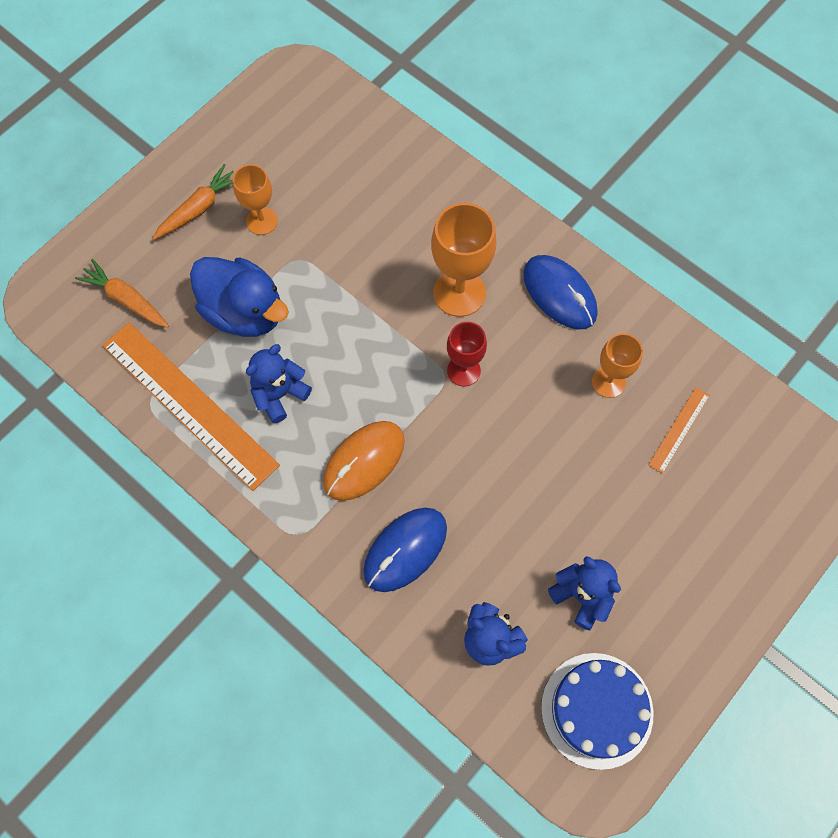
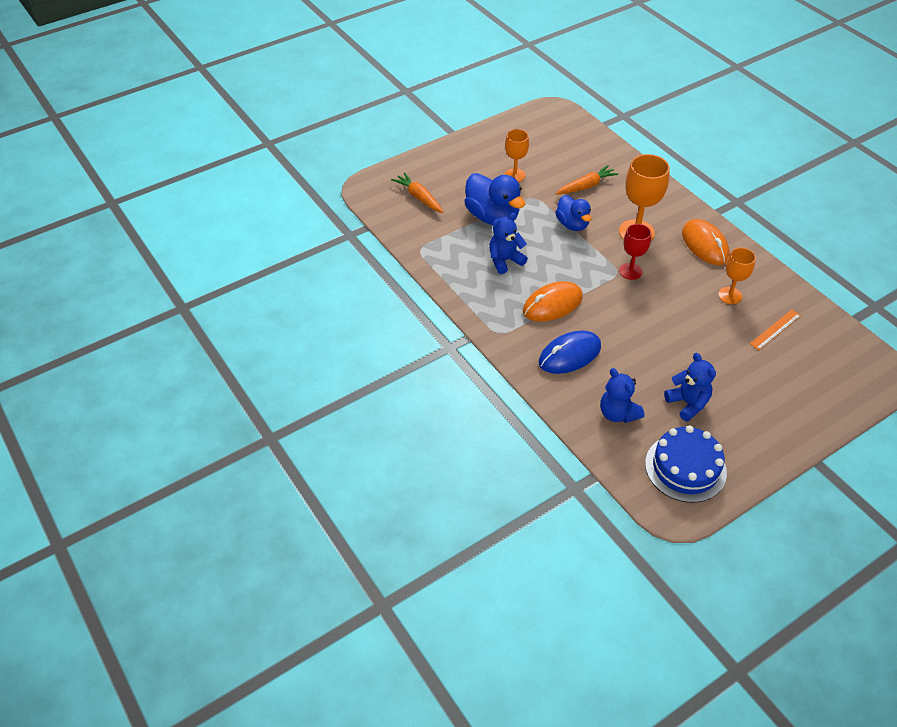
camera: 15 degrees right, 20 degrees down
(189, 404) = (445, 255): orange ruler -> none
(198, 208) = (476, 163): orange carrot -> orange carrot (586, 186)
(364, 299) = (572, 224): none -> blue duck
(559, 294) = (705, 245): blue mouse -> orange mouse

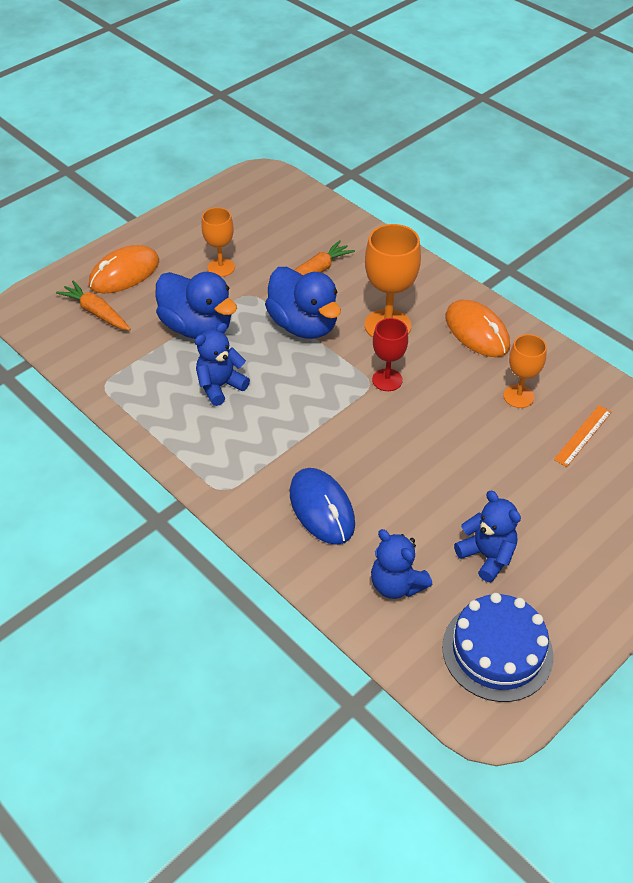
camera: 10 degrees left, 0 degrees up
(552, 304) = (290, 439): orange mouse -> orange mouse (124, 273)
(569, 355) = (322, 508): blue mouse -> blue mouse turned 75 degrees counterclockwise
(572, 224) = (303, 325): blue duck -> blue duck, size x1.56

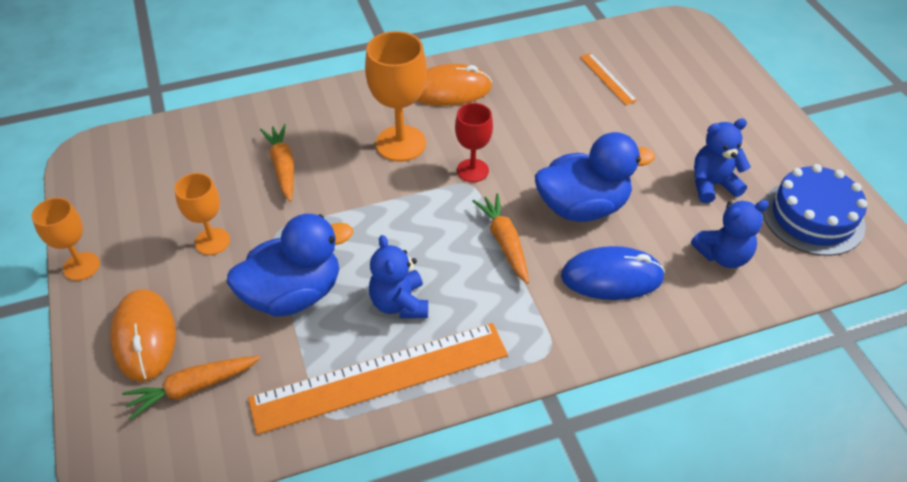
camera: 65 degrees left, 0 degrees up
(150, 400) = (380, 376): none -> orange ruler
(303, 325) = (355, 204): blue duck -> blue duck (582, 207)
(318, 426) = (504, 242): none -> orange carrot
(518, 396) = (543, 96): orange goblet -> orange goblet (81, 266)

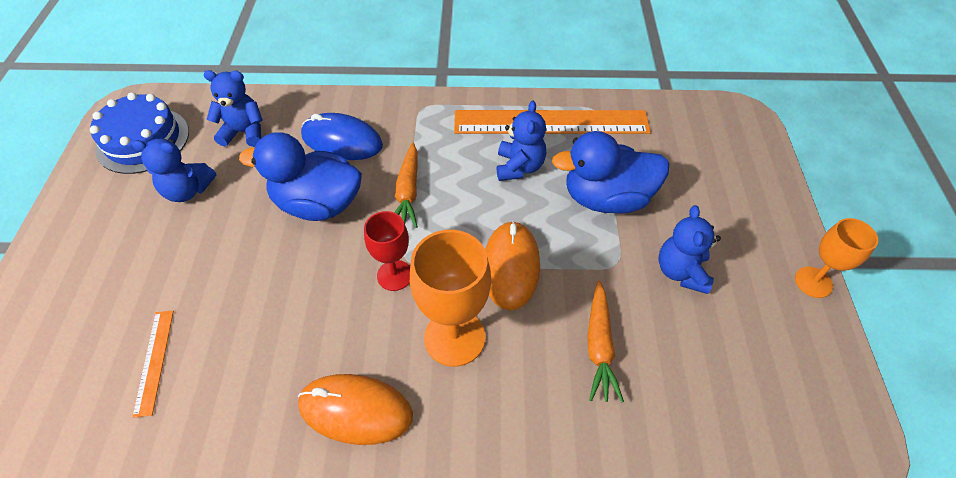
camera: 160 degrees left, 5 degrees up
(144, 337) = (736, 198): orange mouse -> orange mouse (511, 267)
(193, 388) = (692, 150): orange carrot -> none
(212, 241) = (681, 272): orange goblet -> blue teddy bear

